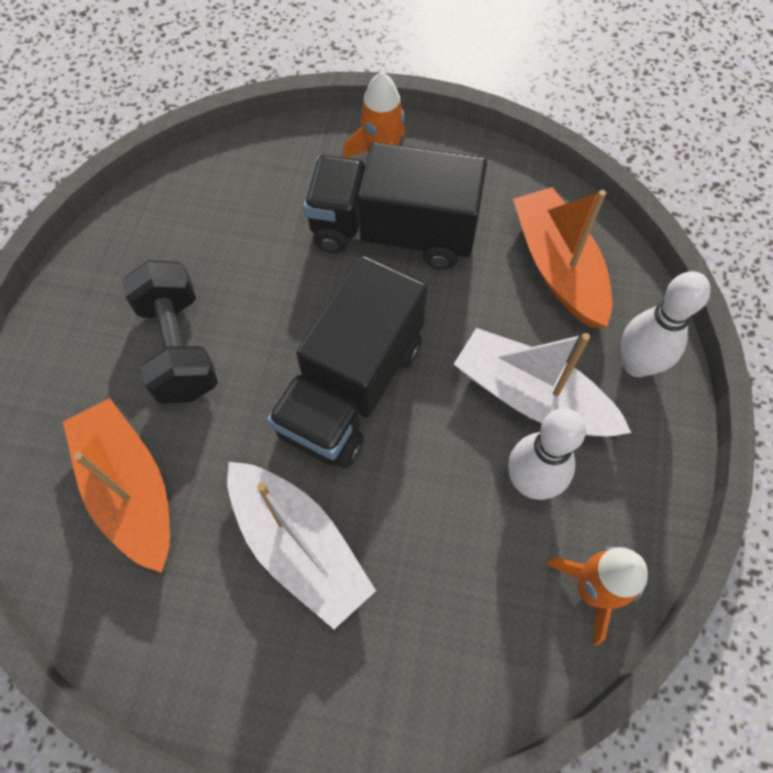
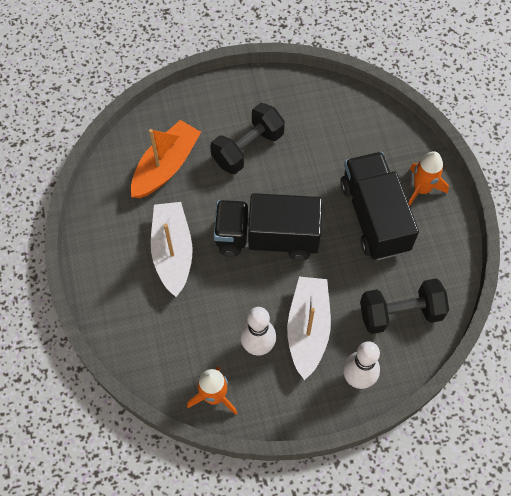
camera: 65 degrees right, 0 degrees up
(299, 547) = (173, 252): white boat -> white boat turned 150 degrees clockwise
(558, 267) = (400, 313): orange boat -> black dumbbell

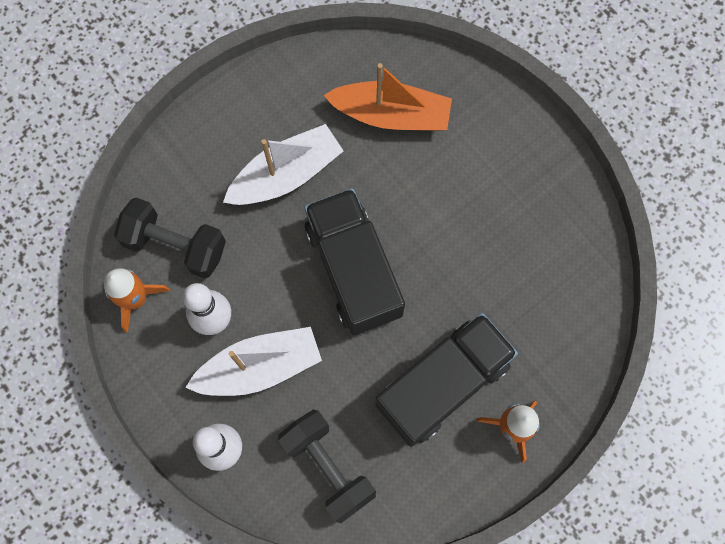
camera: 65 degrees right, 10 degrees up
(248, 148) = (462, 195): black dumbbell -> black dumbbell (175, 245)

